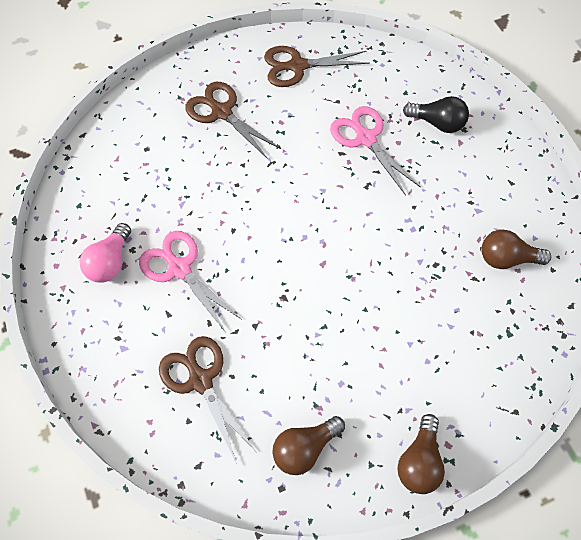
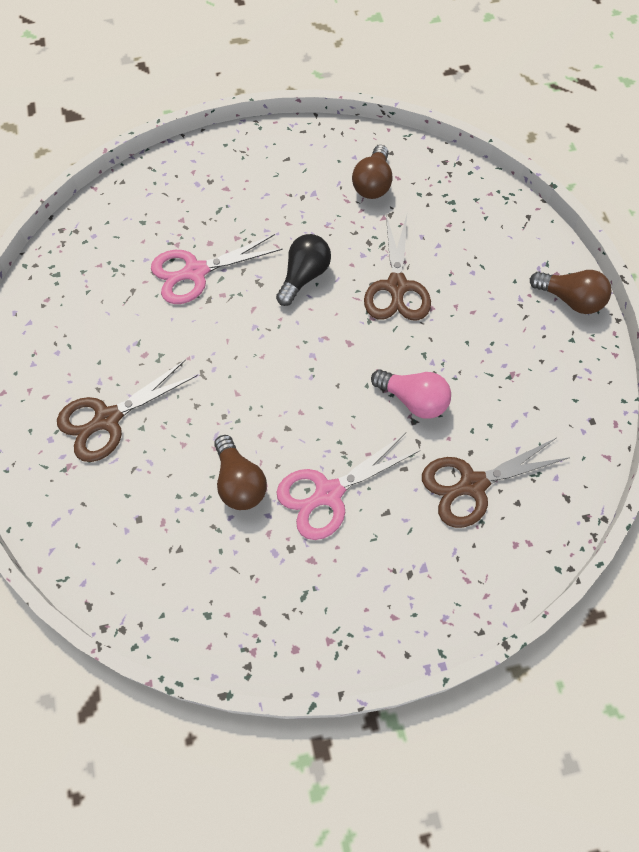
camera: 80 degrees left, 0 degrees up
(110, 262) = (303, 577): pink light bulb -> pink light bulb (413, 400)
(297, 66) = (63, 323): brown scissors -> brown scissors (397, 287)
(305, 448) = (553, 393): brown light bulb -> brown light bulb (239, 482)
(437, 123) = (194, 202): black light bulb -> black light bulb (304, 277)

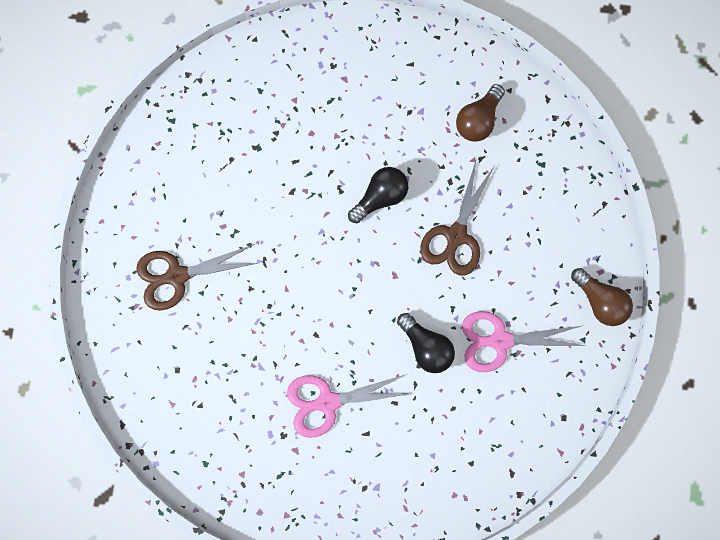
camera: 20 degrees right, 15 degrees up
(195, 272) = (289, 160): pink scissors -> pink scissors (500, 341)
(239, 482) = (262, 368): brown light bulb -> none
(413, 400) = (426, 347): pink light bulb -> black light bulb
(472, 485) = (442, 436): brown scissors -> none

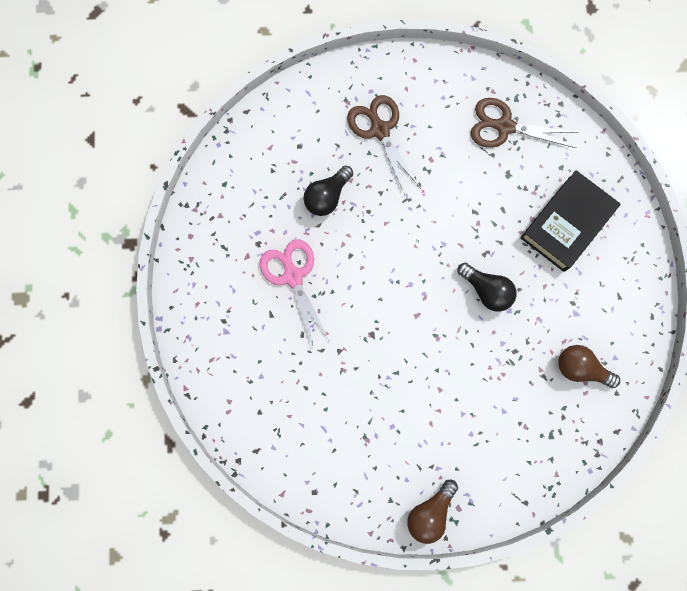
camera: 80 degrees right, 0 degrees up
(323, 99) = (566, 223): none -> black book
(426, 347) = (357, 354): black light bulb -> black light bulb (327, 196)
(456, 236) = (464, 365): brown scissors -> brown scissors (504, 126)
(500, 341) = (375, 421): pink scissors -> none

